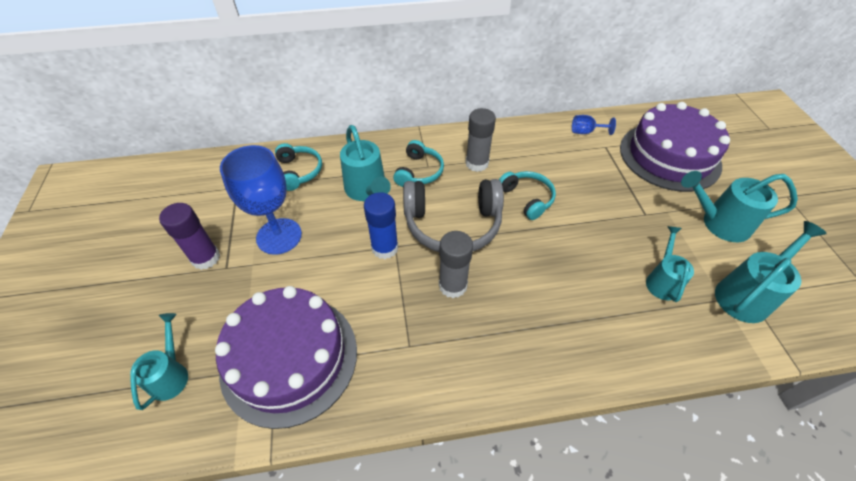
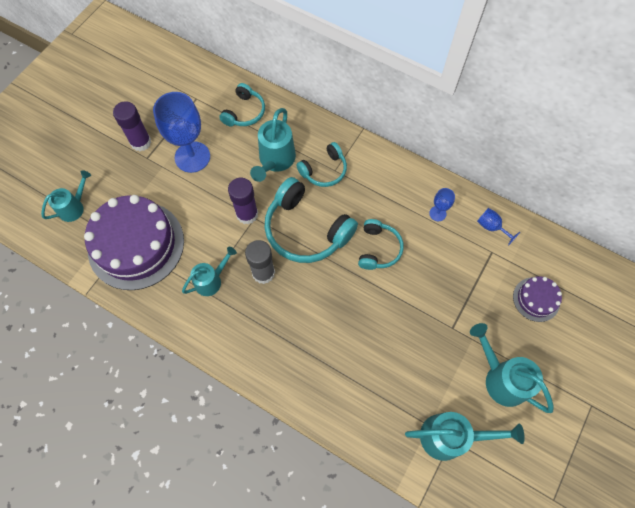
camera: 40 degrees right, 15 degrees up
(385, 248) = (247, 214): blue glue stick -> purple glue stick
(452, 224) = (306, 230): grey headphones -> turquoise headphones
(477, 163) = (372, 193): grey glue stick -> none
(540, 146) = (437, 213): none -> blue goblet
(662, 281) = (402, 380): turquoise watering can -> turquoise watering can (211, 280)
(669, 156) = (536, 299): purple cake -> purple cake, size x0.47

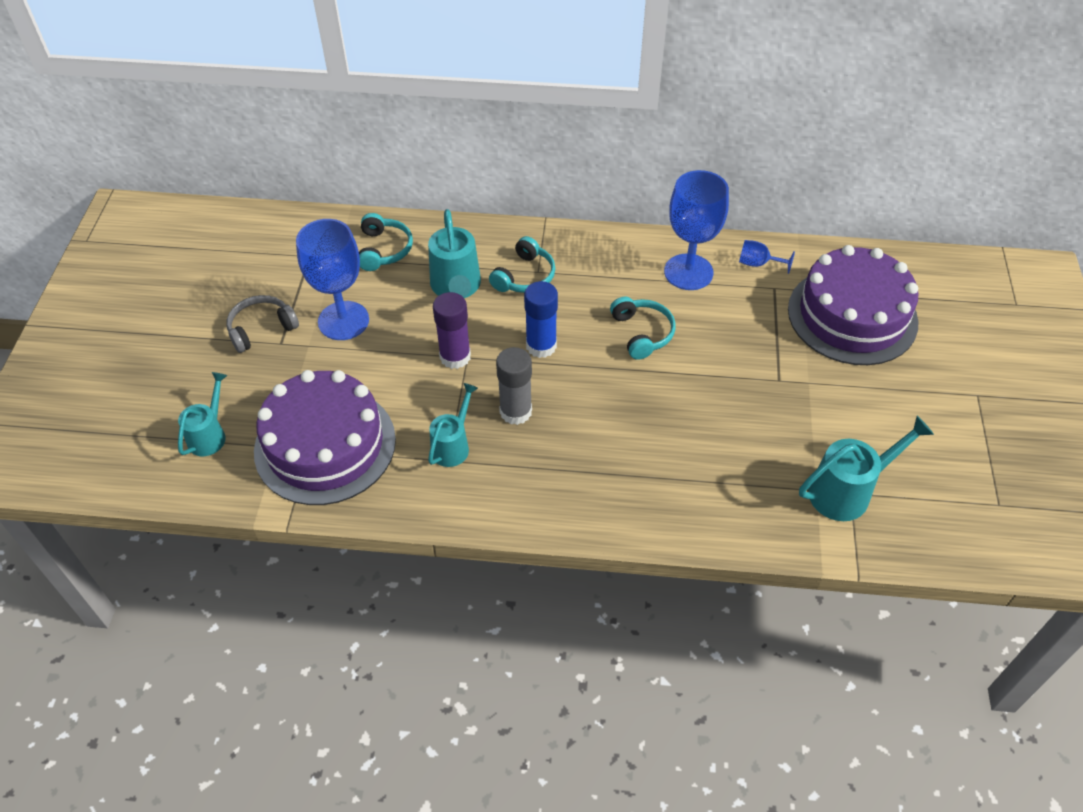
camera: 25 degrees left, 15 degrees down
(141, 142) = (261, 329): purple glue stick -> grey headphones
(306, 230) = (541, 346): turquoise headphones -> blue glue stick
(437, 213) = (688, 272): blue goblet -> blue goblet, size x2.18
(501, 378) = (865, 408): turquoise watering can -> none
(536, 299) = (852, 315): purple cake -> purple cake, size x2.13

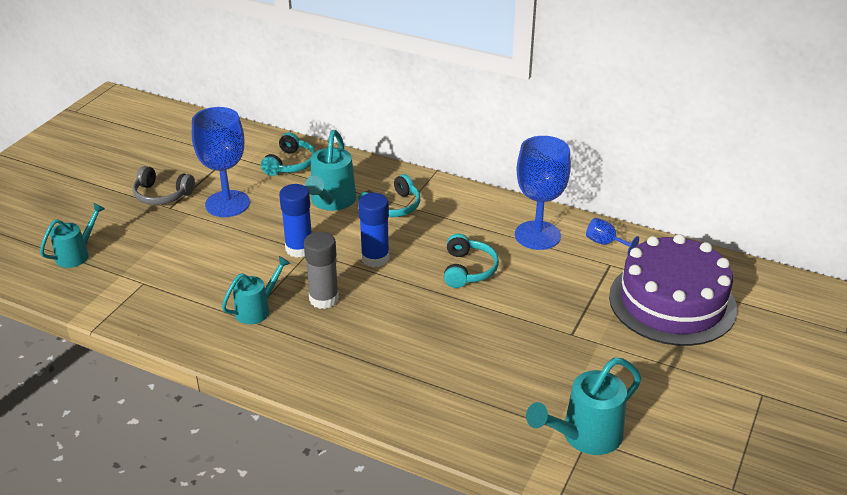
camera: 20 degrees right, 15 degrees down
(261, 329) = (162, 195): grey headphones -> grey headphones turned 150 degrees counterclockwise
(325, 445) = (157, 283): purple cake -> none
(455, 357) = (299, 249): purple glue stick -> blue glue stick
(847, 491) = (585, 436): turquoise watering can -> turquoise watering can turned 150 degrees clockwise

